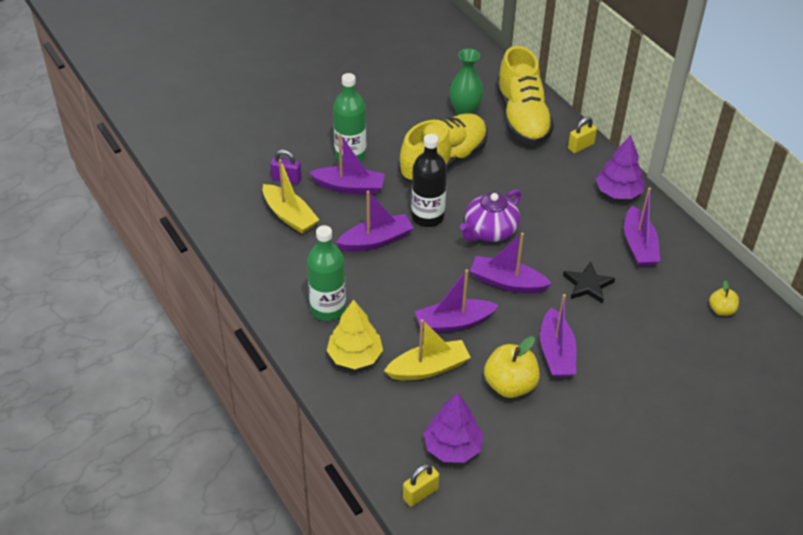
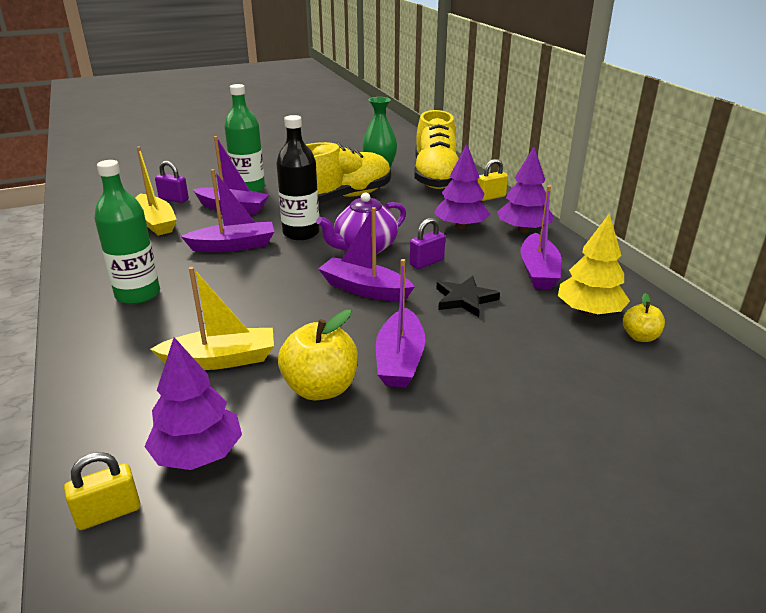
camera: 10 degrees right, 15 degrees down
(355, 356) = (136, 339): yellow tree -> yellow tree (589, 311)
(454, 323) = (280, 319): purple boat -> none
(547, 244) = (426, 262): none -> purple padlock
(563, 193) = (460, 226): none -> purple tree

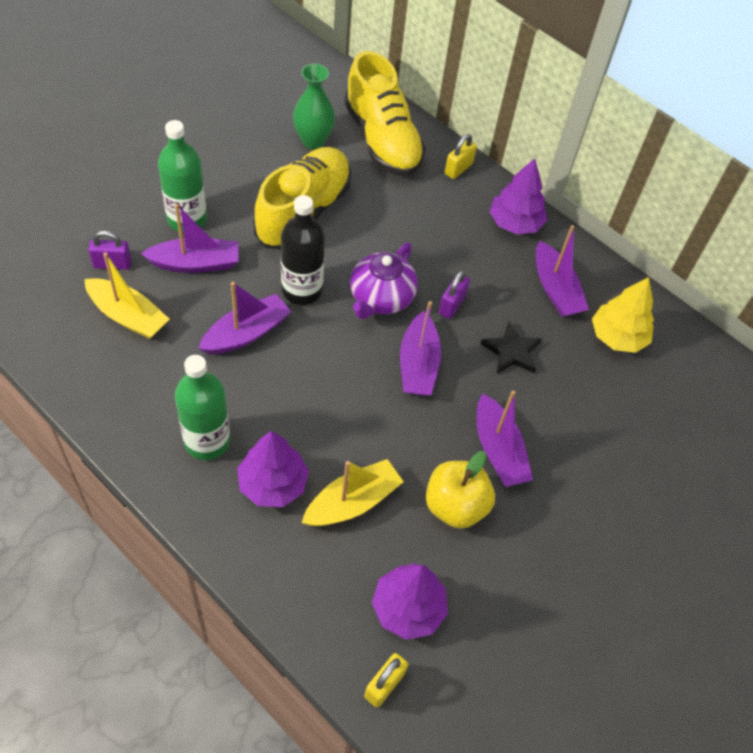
camera: 30 degrees left, 25 degrees up
(365, 289) = (418, 364): purple boat -> purple boat turned 90 degrees counterclockwise
(460, 226) = (454, 233): purple tree -> purple tree (273, 484)
(640, 337) = (665, 358): yellow apple -> none

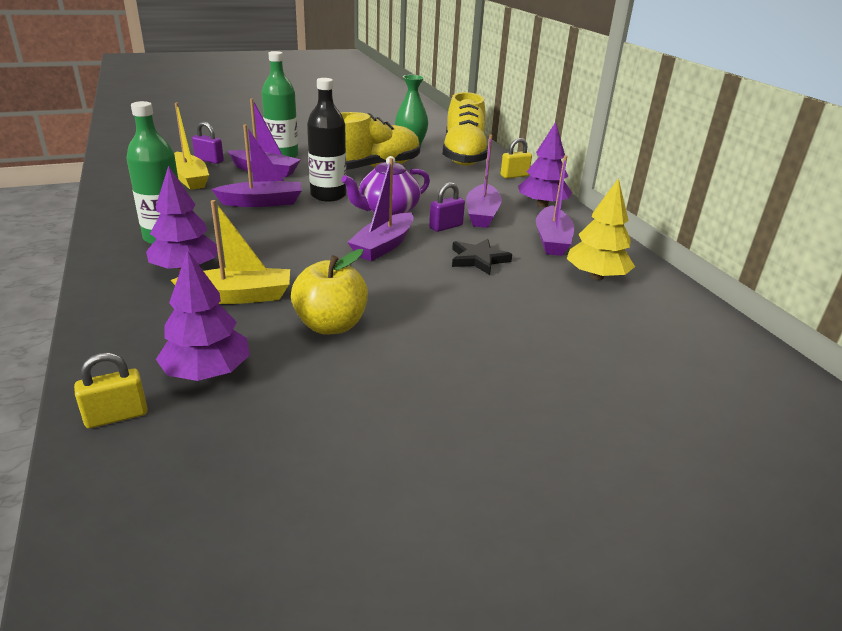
camera: 30 degrees right, 25 degrees down
(498, 450) = (409, 306): purple boat -> purple boat (482, 214)

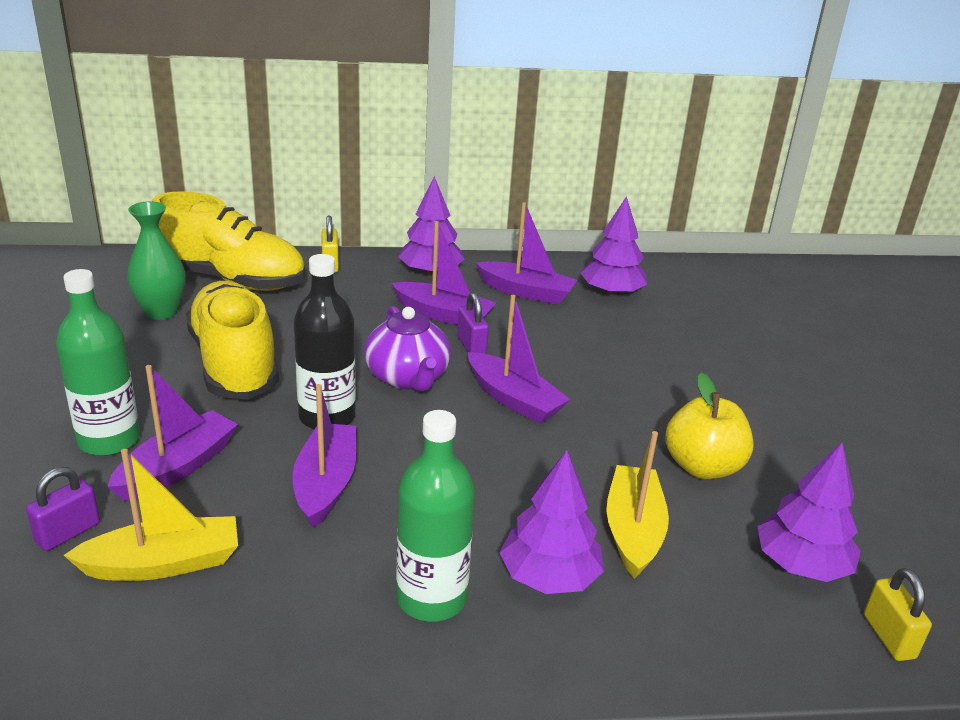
camera: 75 degrees left, 0 degrees up
(478, 259) = (563, 345): black star -> none
(596, 276) = (611, 292): yellow tree -> purple tree

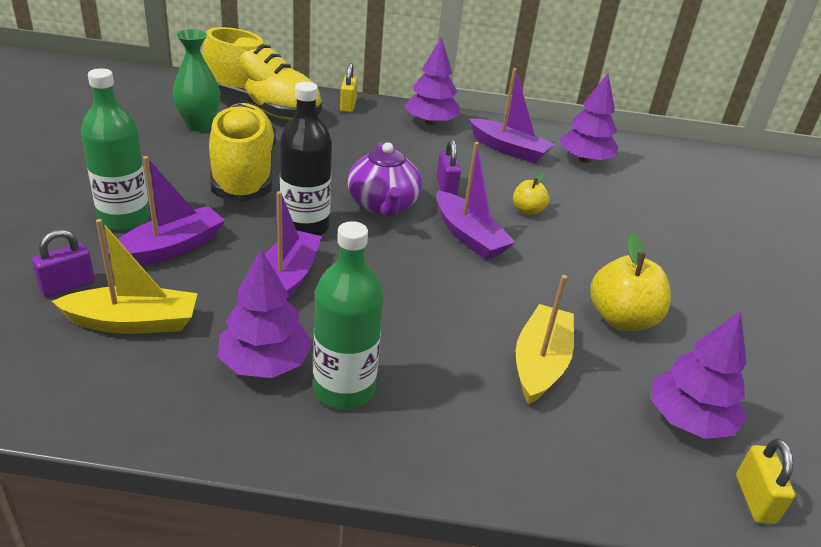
camera: 10 degrees right, 5 degrees up
(443, 315) = (430, 158): purple boat -> none
(549, 577) = (452, 389): purple tree -> purple tree (265, 363)
(568, 360) = (527, 210): none -> yellow apple

